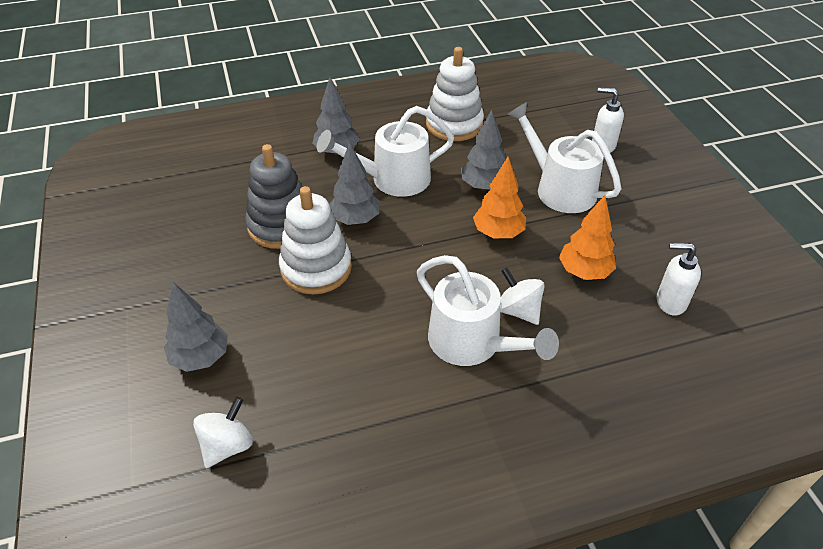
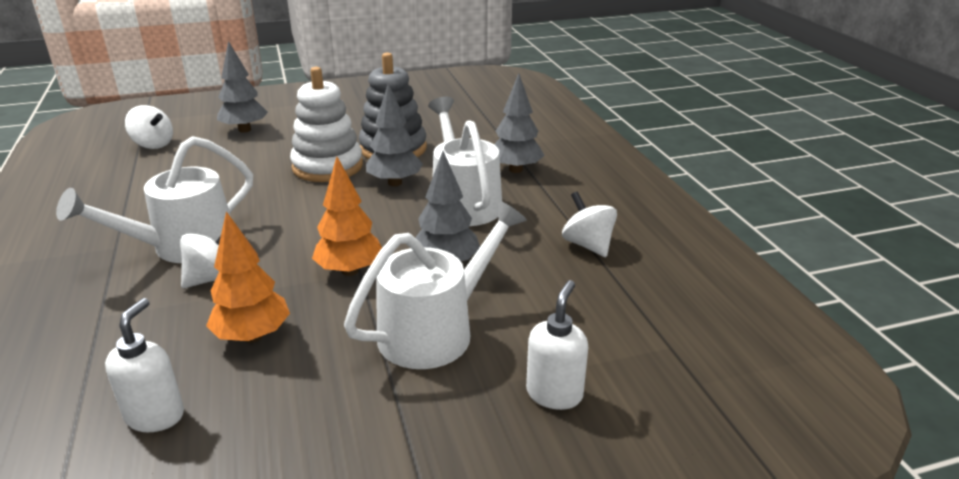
camera: 90 degrees right, 15 degrees down
(454, 124) = (588, 245): white stacking toy -> white spinning top

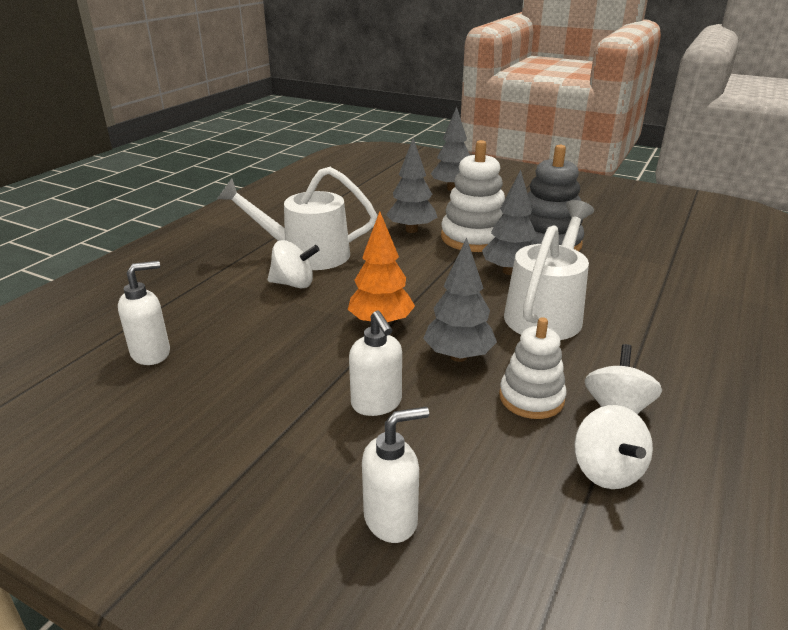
camera: 45 degrees right, 0 degrees up
(153, 144) = (381, 179): white spinning top -> white spinning top (606, 470)
(252, 336) = (262, 335): orange tree -> none
(436, 330) = (377, 404): white watering can -> white soap dispenser
(515, 170) = (639, 306): grey tree -> grey tree (411, 230)
(531, 265) = (531, 398): none -> white stacking toy

